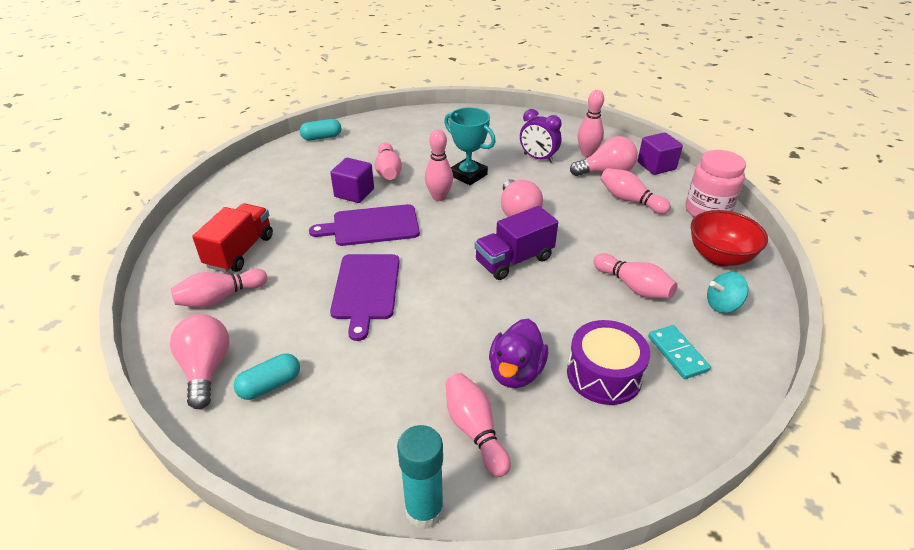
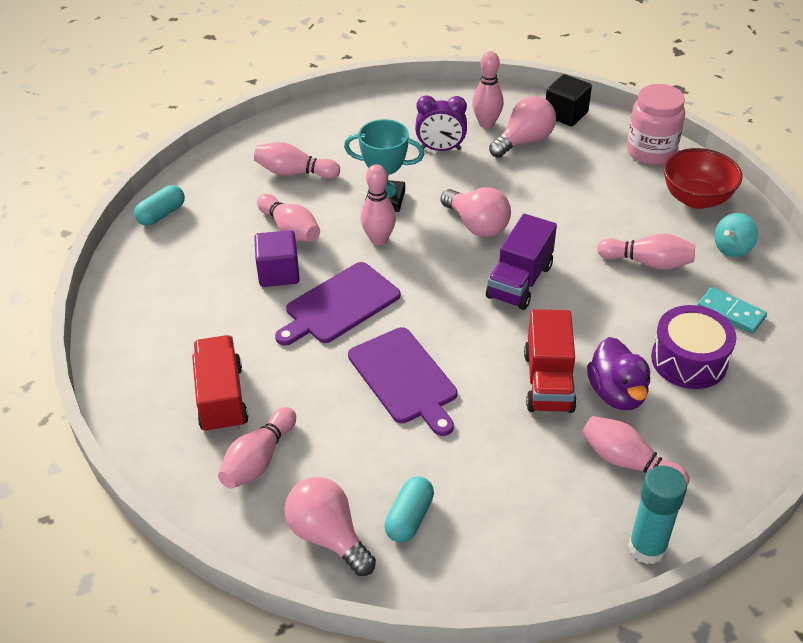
camera: 30 degrees left, 5 degrees up
(468, 338) = (548, 381): none -> red truck
(630, 200) = (572, 166): pink bowling pin -> pink bowling pin (294, 172)
(656, 166) = (566, 114): purple cube -> black cube

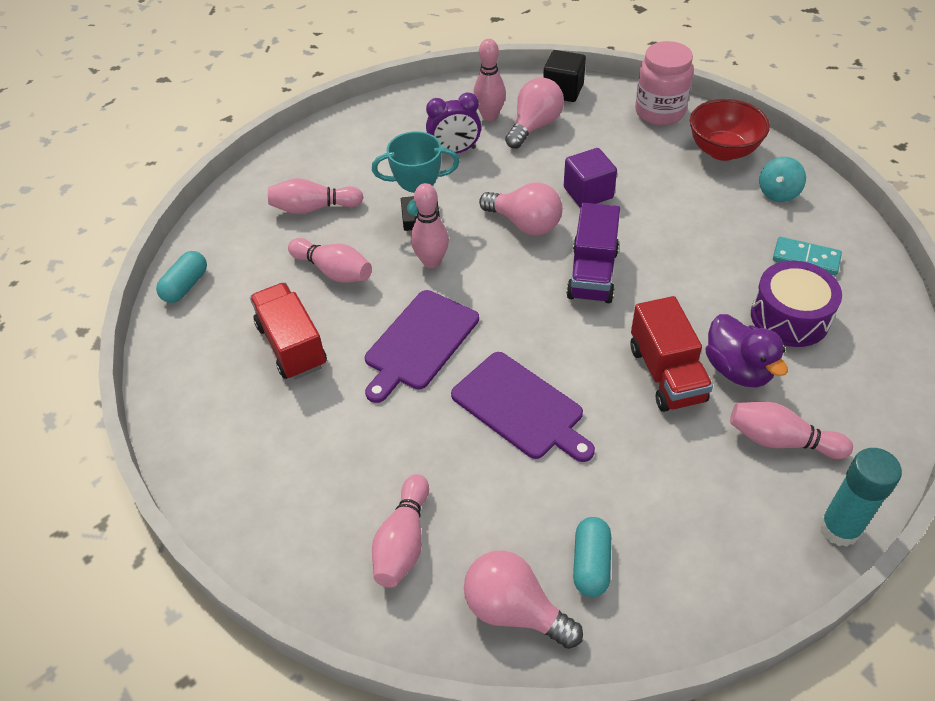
camera: 15 degrees left, 5 degrees up
(222, 399) = (335, 481): red truck -> red truck (292, 345)
(279, 273) = (340, 322): purple cube -> purple cube (588, 193)
(648, 262) = (707, 225): pink bowling pin -> none

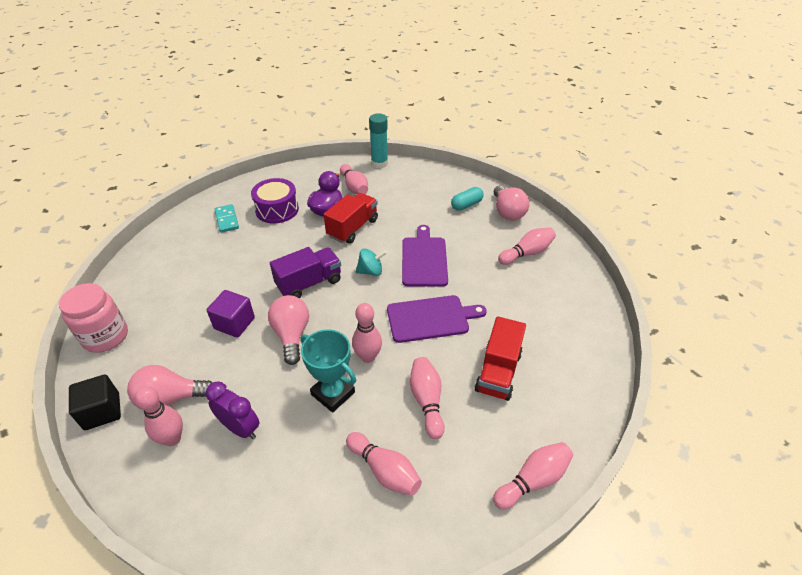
camera: 135 degrees left, 5 degrees down
(186, 286) = (533, 480): turquoise capsule -> pink bowling pin
(722, 151) = (140, 286): red bowl -> none
(778, 193) = (173, 248): turquoise spinning top -> turquoise spinning top (371, 271)

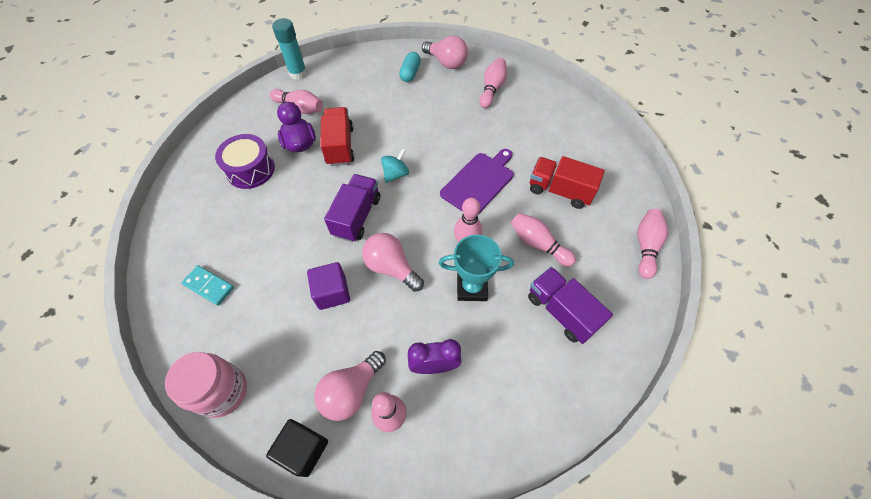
camera: 40 degrees left, 15 degrees up
(227, 220) = (210, 208): turquoise domino -> turquoise domino (209, 286)
(384, 470) = (561, 311): pink bowling pin -> purple truck
(424, 259) = (425, 138): purple cutting board -> none
(498, 372) = (559, 191): red truck -> red truck turned 135 degrees clockwise

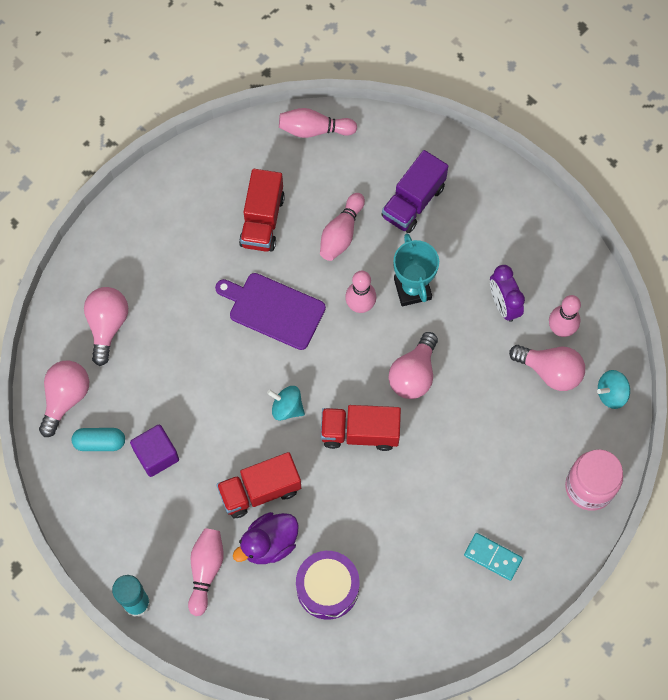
camera: 105 degrees left, 10 degrees up
(209, 286) = (493, 557): turquoise domino -> turquoise domino turned 75 degrees counterclockwise
(303, 449) = (611, 394): black cube -> turquoise spinning top
(332, 292) = (460, 425): purple cube -> purple cube (156, 455)
(357, 216) = (360, 432): purple truck -> red truck
(492, 89) = (107, 325): pink bowling pin -> pink light bulb

